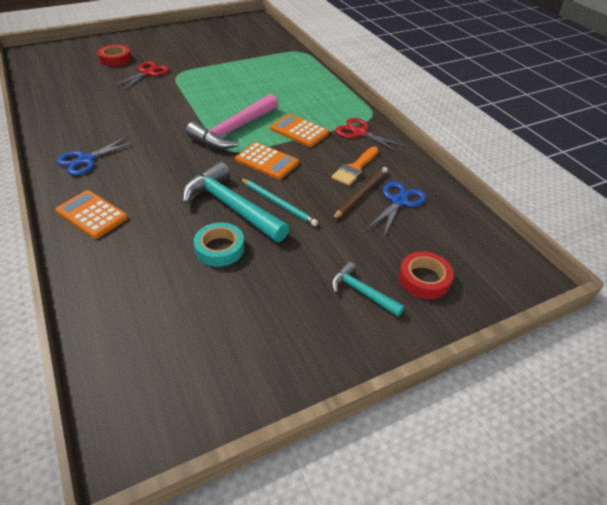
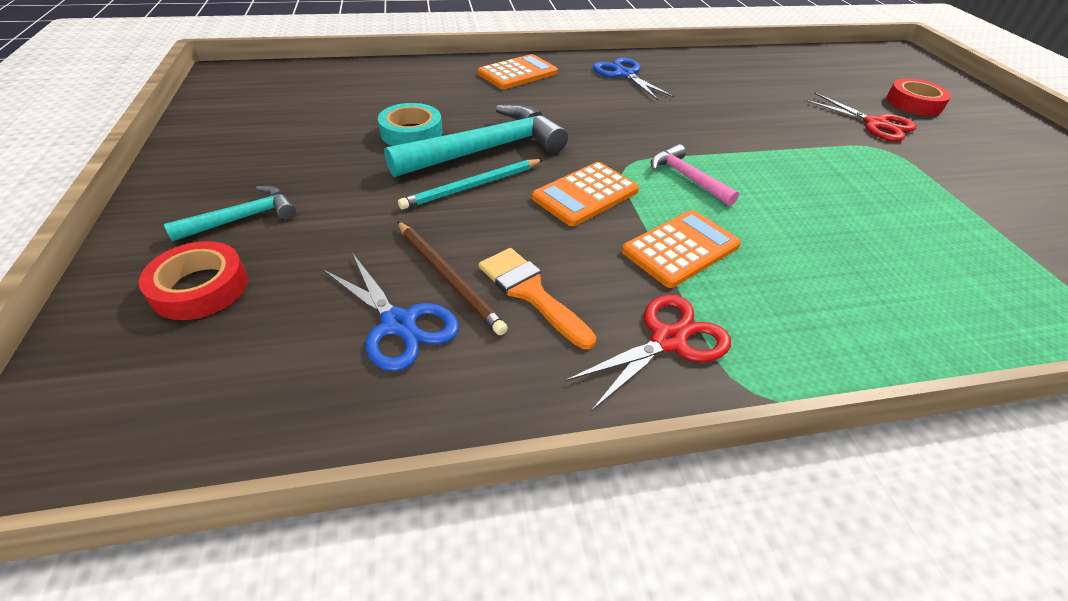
camera: 105 degrees right, 0 degrees up
(234, 130) = (687, 178): pink hammer -> pink hammer, size x0.54

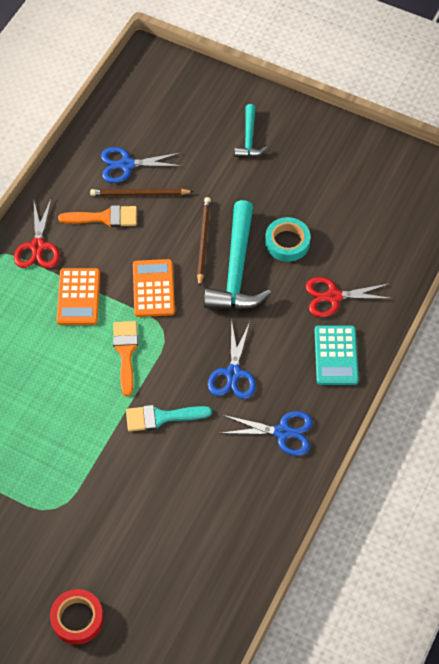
camera: 130 degrees right, 15 degrees up
(200, 287) = (205, 111): red tape -> none
(472, 186) = (203, 241): turquoise pencil -> brown pencil
(518, 73) = (336, 355): orange calculator -> turquoise calculator
(609, 111) = (233, 373): none -> blue scissors
(687, 178) = (126, 352): pink hammer -> orange brush
(711, 130) = (161, 417): none -> turquoise brush
(875, 124) = (81, 543): red scissors -> red scissors (333, 297)

